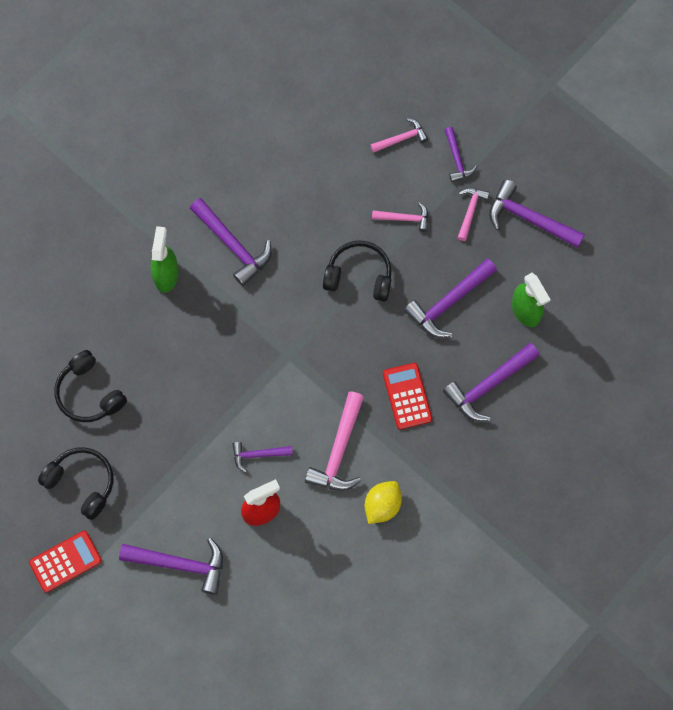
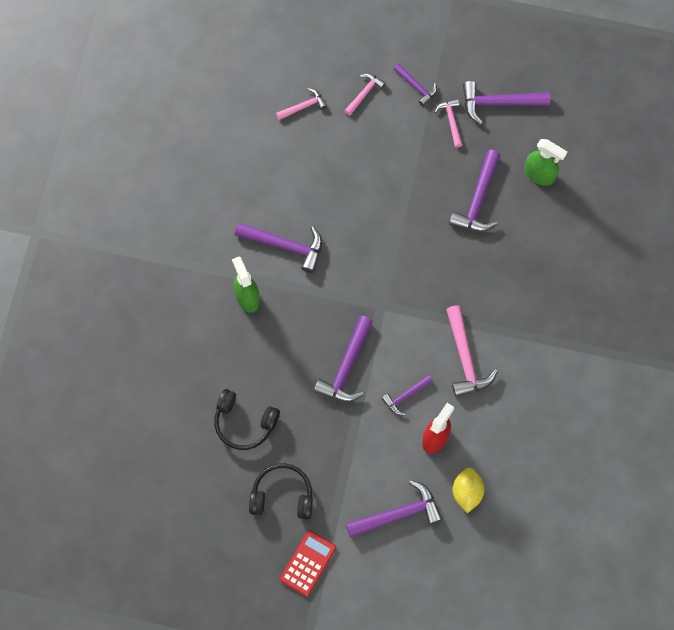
camera: 30 degrees left, 0 degrees up
(359, 276) = (397, 216): black headphones -> none
(382, 505) = (523, 381): yellow lemon -> yellow lemon (467, 492)
(404, 218) = (404, 153): pink hammer -> pink hammer (303, 106)
(407, 396) = (491, 288): red calculator -> none
(489, 385) = (547, 246): purple hammer -> purple hammer (346, 367)

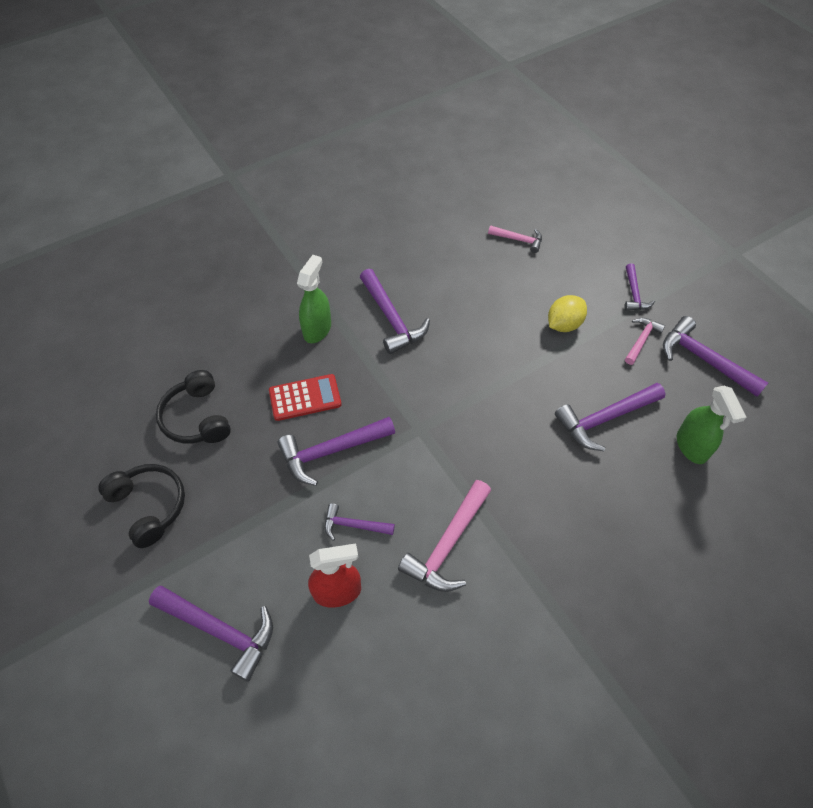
camera: 45 degrees right, 15 degrees down
(308, 563) = (91, 590): red calculator -> red calculator (305, 398)
(364, 93) = (580, 266): pink hammer -> none
(467, 492) = (307, 680): yellow lemon -> yellow lemon (564, 324)

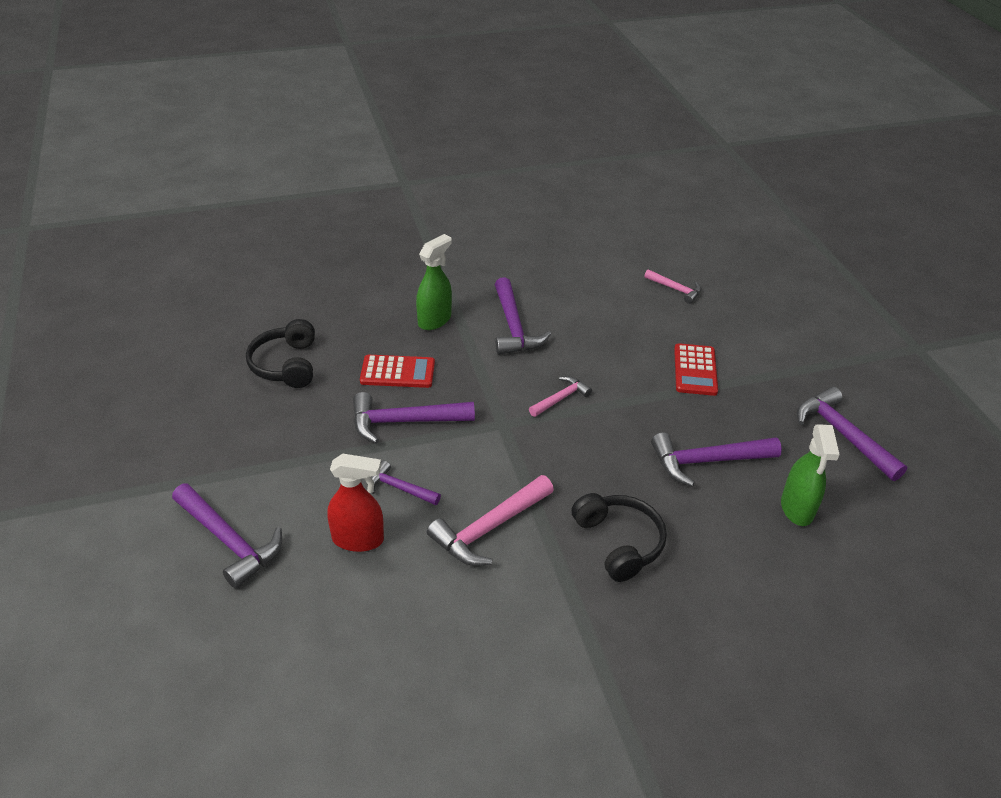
camera: 15 degrees right, 15 degrees down
(149, 506) = (208, 424): black headphones -> black headphones (619, 542)
(564, 324) = (695, 370): yellow lemon -> red calculator
(634, 294) = (785, 360): purple hammer -> none
(641, 340) = (776, 402): pink hammer -> pink hammer (560, 398)

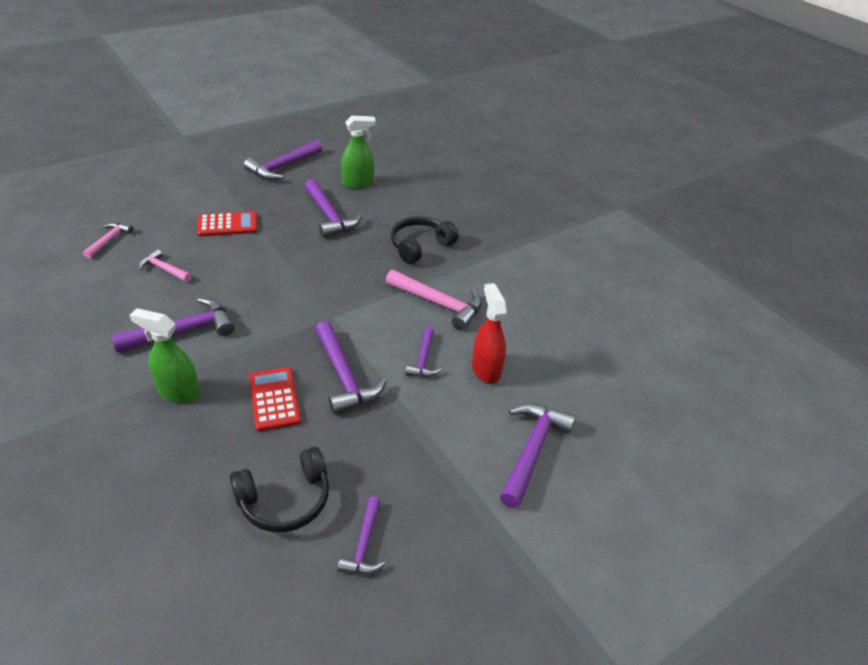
camera: 110 degrees left, 0 degrees up
(216, 400) = (364, 544): none -> purple hammer
(560, 398) = (282, 288): pink hammer -> pink hammer (164, 269)

